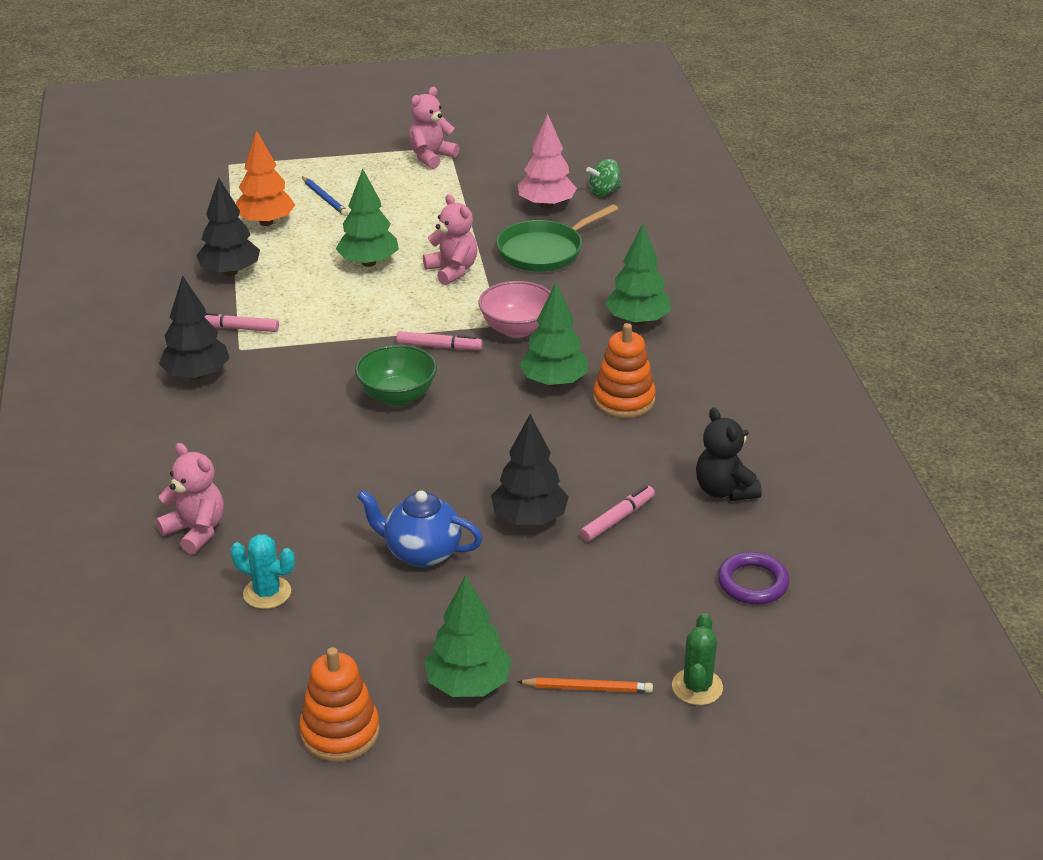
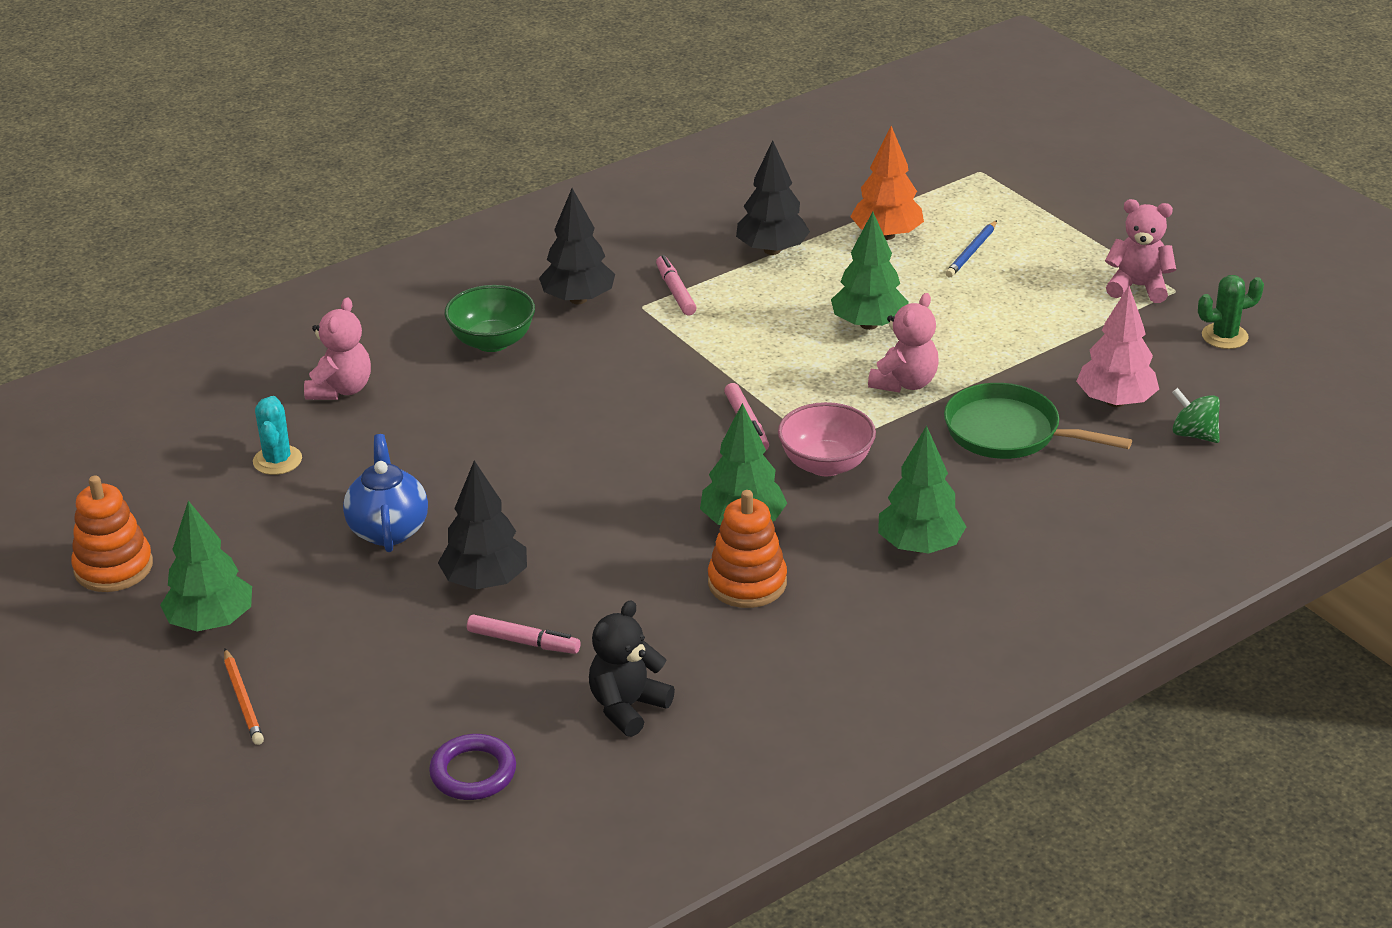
camera: 65 degrees right, 0 degrees up
(397, 396) = (635, 428): green bowl -> green bowl (492, 342)
(697, 687) = (281, 775): green cactus -> green cactus (1224, 336)

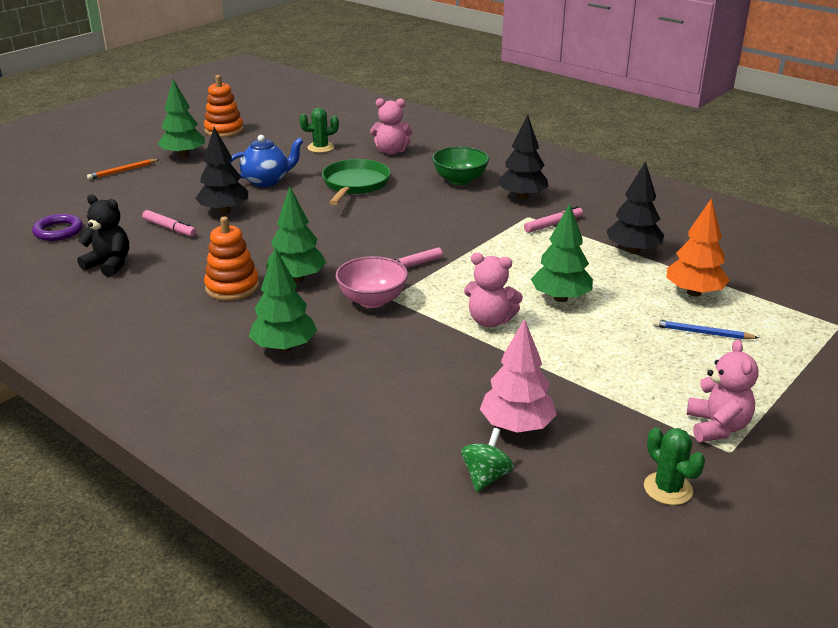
camera: 75 degrees right, 5 degrees down
(277, 460) = (320, 148): turquoise cactus -> green cactus
(523, 642) = (169, 228): pink marker -> pink marker turned 60 degrees counterclockwise
(1009, 432) = (445, 374): green pan -> green pan (355, 184)

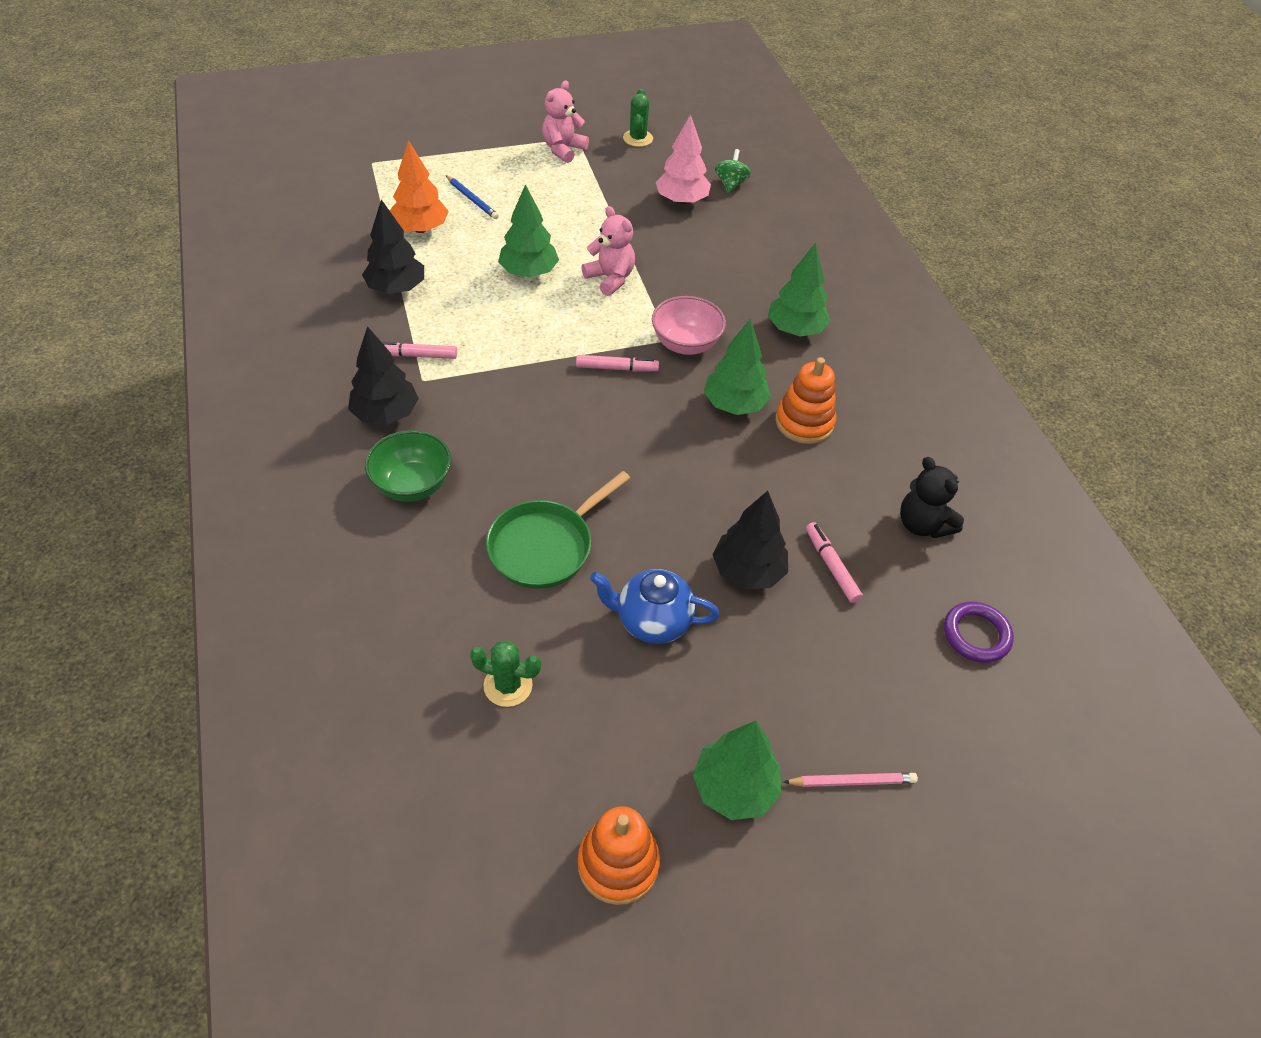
camera: 150 degrees left, 20 degrees up
(123, 171) = (852, 781): orange pencil -> pink pencil
(391, 151) = (420, 611): pink teddy bear -> none
(486, 477) = (731, 184): green spinning top -> green spinning top turned 135 degrees clockwise

